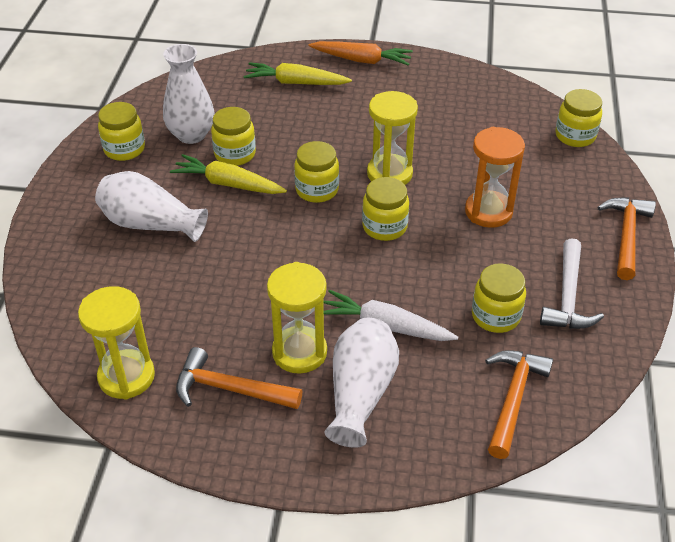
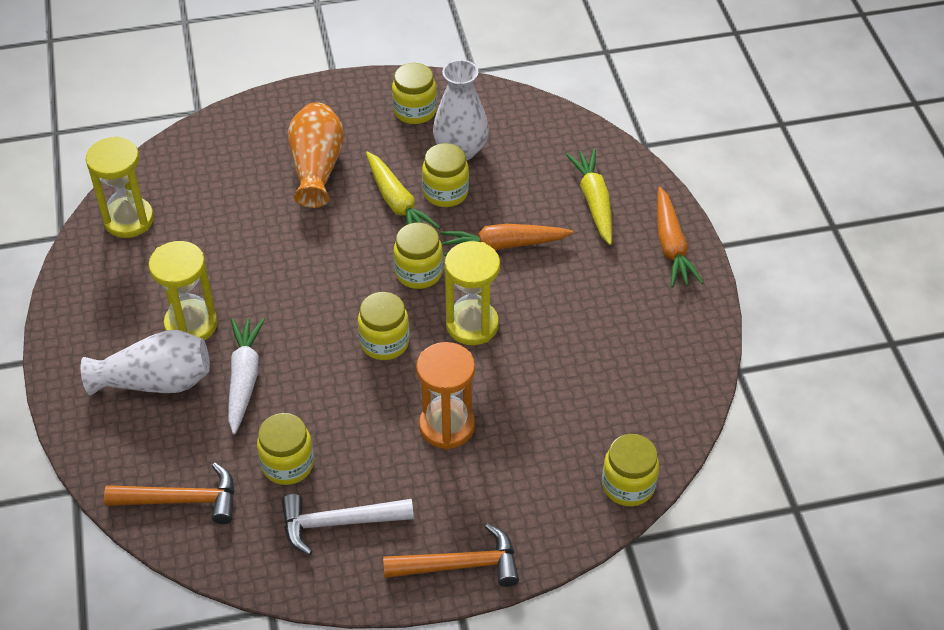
camera: 70 degrees right, 5 degrees up
(150, 224) = (316, 168): white vase -> orange vase
(228, 184) = (397, 203): yellow carrot -> yellow carrot turned 150 degrees clockwise
(229, 389) = (135, 290): orange hammer -> none
(314, 137) = (503, 245): none -> orange carrot

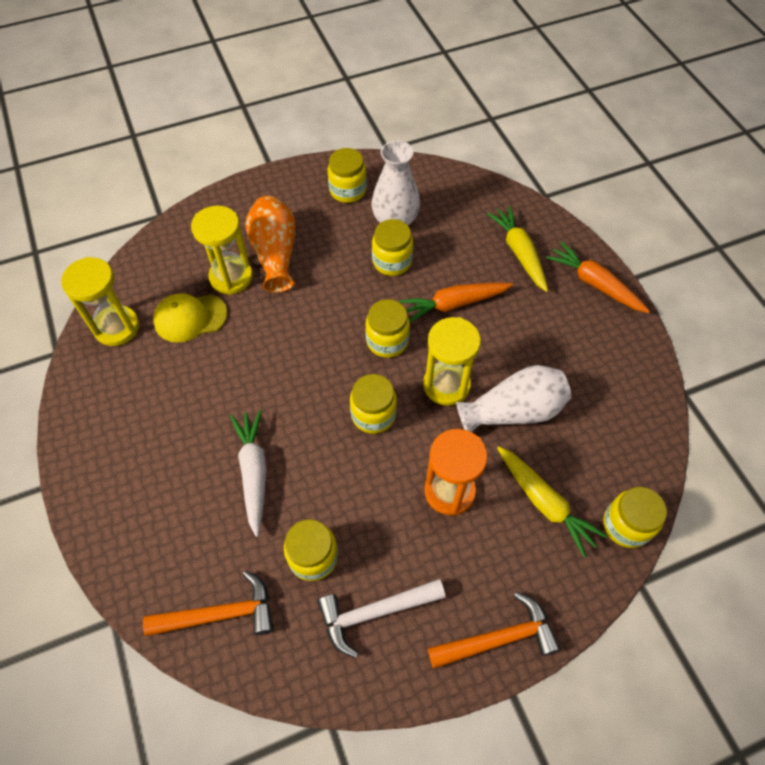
camera: 10 degrees left, 10 degrees up
(155, 382) = (171, 489): white vase -> white vase (513, 411)
(191, 324) = (193, 424): yellow hourglass -> yellow hourglass (231, 277)
(209, 220) = (190, 318): none -> yellow cap
(397, 203) = (352, 277): yellow carrot -> yellow carrot (544, 502)
(671, 246) = (594, 284): orange carrot -> orange carrot turned 150 degrees clockwise

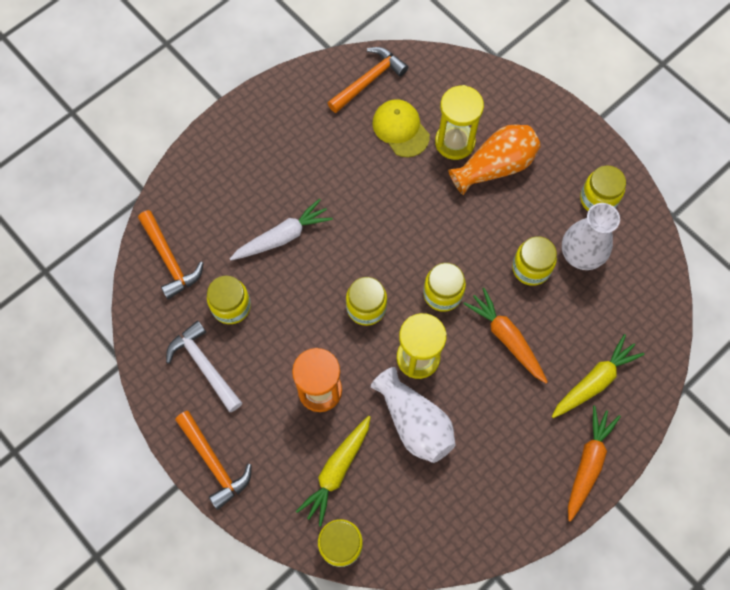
camera: 70 degrees right, 10 degrees up
(117, 327) = (369, 80): yellow hourglass -> orange hammer

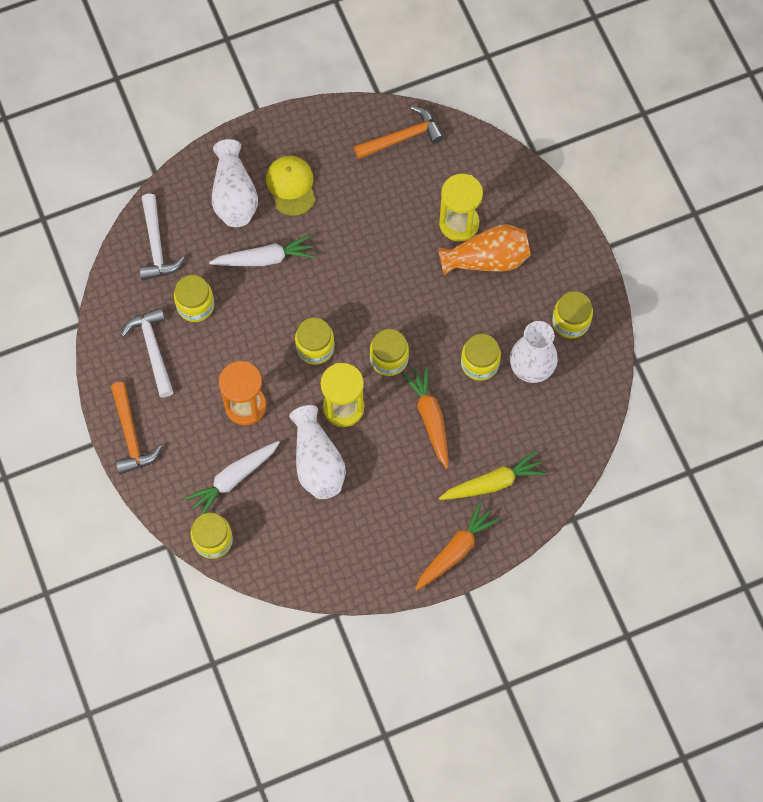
camera: 20 degrees right, 0 degrees up
(170, 260) = (156, 245): orange hammer -> white hammer
(229, 186) = (234, 195): none -> white vase
(337, 470) = (233, 479): yellow carrot -> white carrot
(400, 129) = (413, 194): yellow cap -> yellow cap (291, 186)

